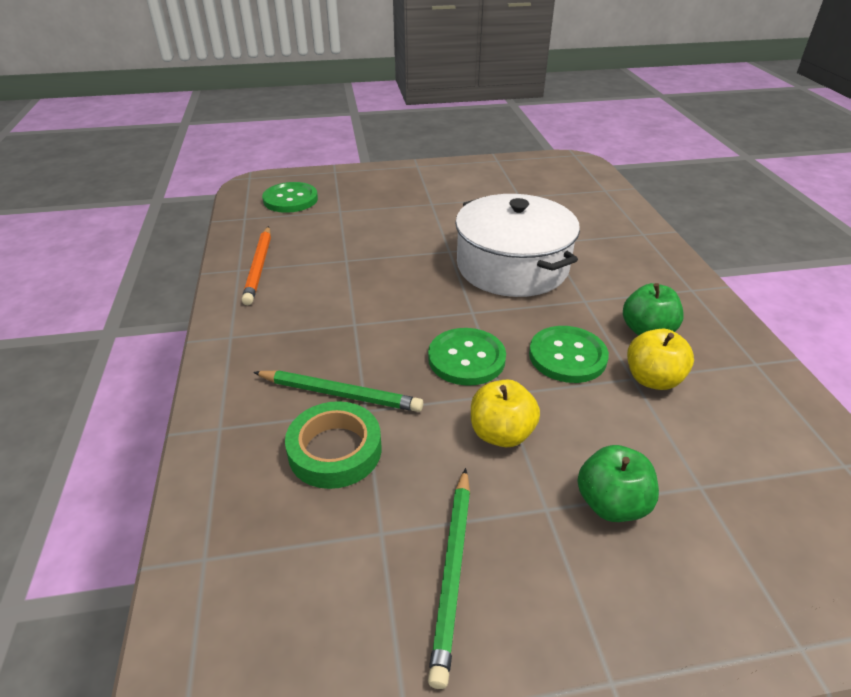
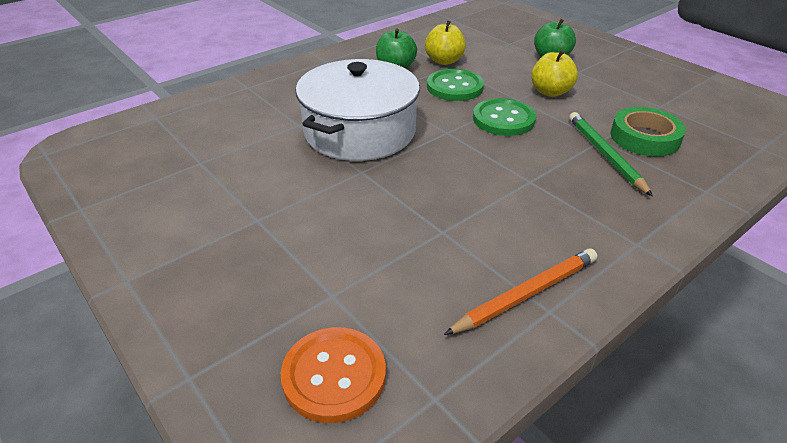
camera: 120 degrees left, 0 degrees up
(290, 199) = (334, 375): green button -> orange button
(452, 572) = (646, 84): green pencil -> none

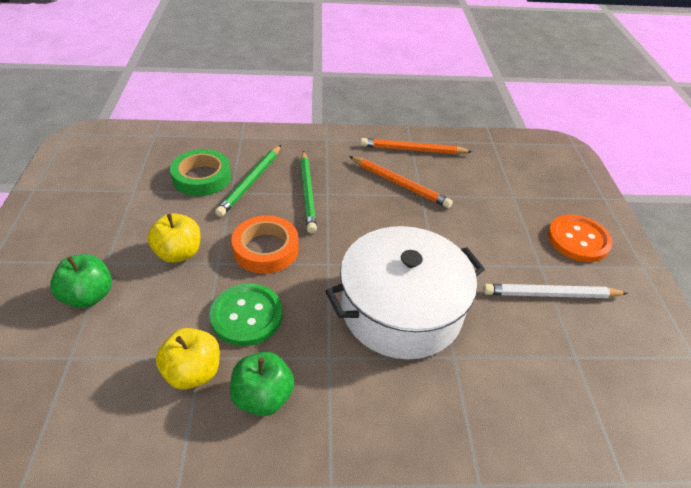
camera: 145 degrees left, 5 degrees up
(236, 197) = (550, 294): none -> white pencil
(334, 375) = (532, 167): orange button -> orange button (578, 240)
(479, 231) = (400, 184): none -> orange pencil
(503, 119) = (266, 249): green button -> orange tape
(546, 171) = (307, 193): none -> green pencil

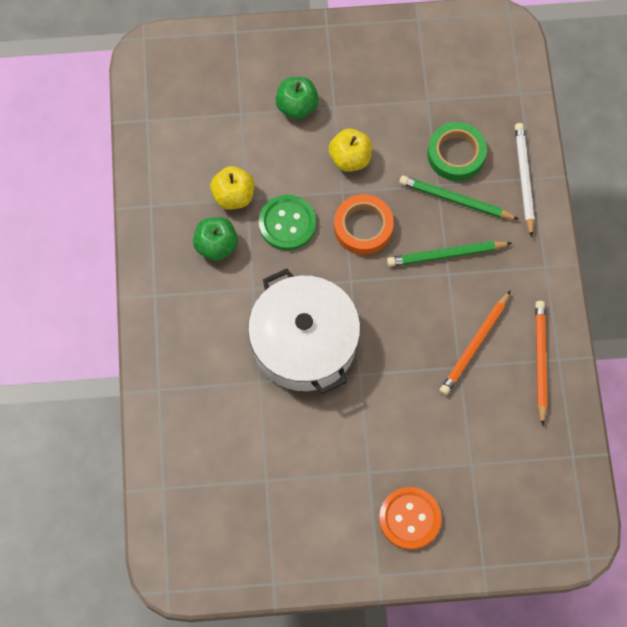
camera: 90 degrees right, 25 degrees up
(550, 294) = (333, 474): white pencil -> white pencil (524, 178)

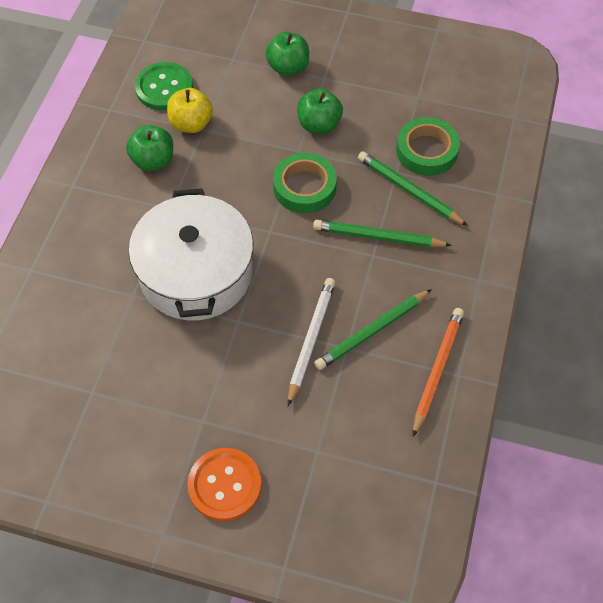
camera: 20 degrees right, 10 degrees down
(287, 223) = (231, 162): green button -> green button (164, 88)
(350, 158) = (319, 124): yellow apple -> green apple
(363, 227) = (304, 187): orange tape -> green tape
(474, 345) = (371, 331): orange pencil -> green pencil
(524, 178) = (488, 192): white pencil -> white pencil (311, 340)

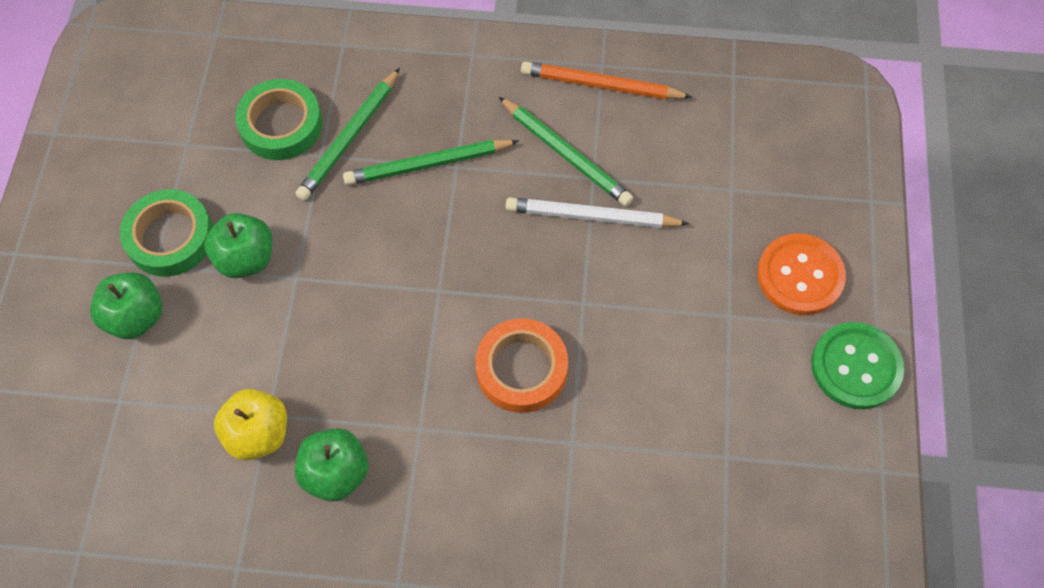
camera: 100 degrees left, 5 degrees up
(164, 88) = (186, 492): green button -> green button (855, 367)
(196, 273) = (521, 369): white pot -> orange tape
(304, 187) = (359, 260): green tape -> green tape (170, 237)
(377, 237) = (427, 164): green pencil -> green pencil turned 75 degrees clockwise

